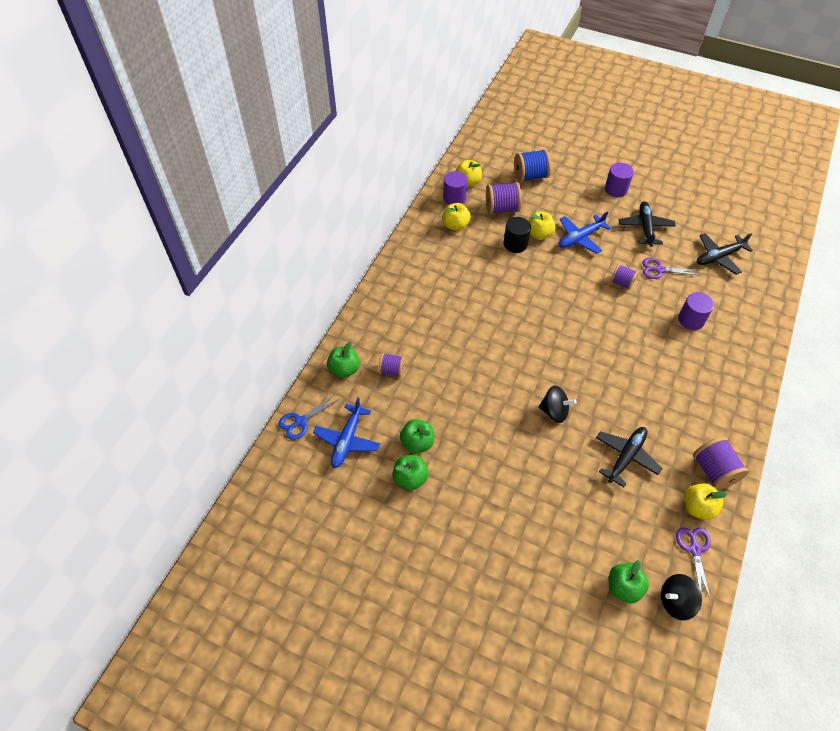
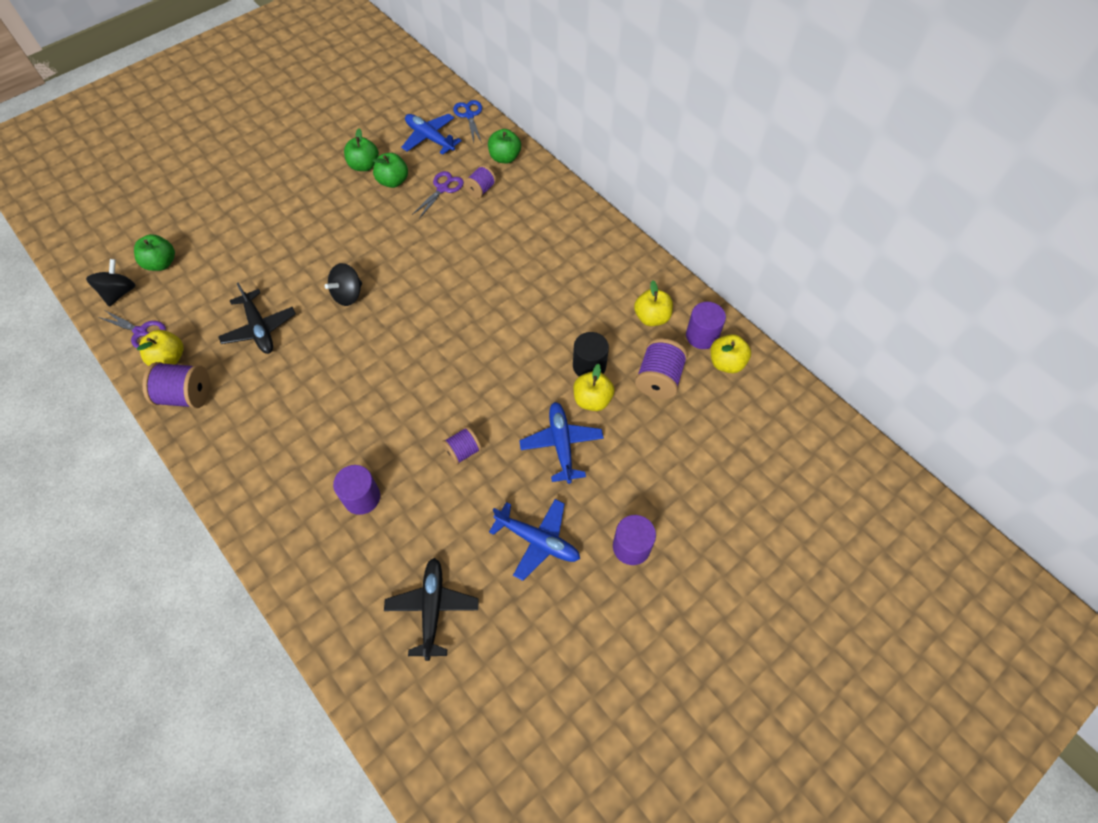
camera: 115 degrees right, 5 degrees up
(530, 176) = (708, 444): blue spool -> none
(645, 227) = (537, 541): black plane -> blue plane
(659, 270) = (456, 511): purple scissors -> purple scissors (443, 189)

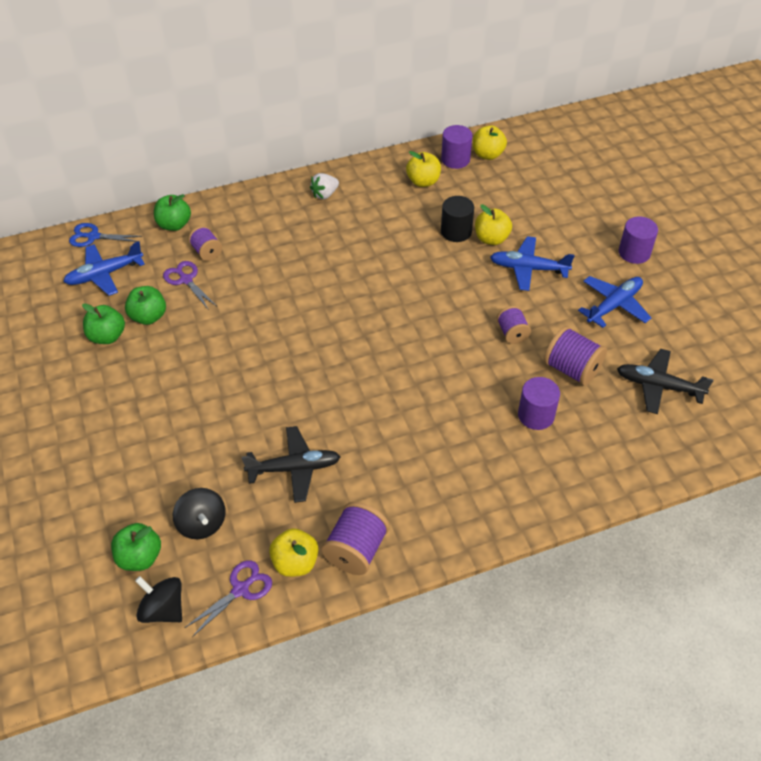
camera: 70 degrees left, 10 degrees down
(348, 295) = (288, 383): black spinning top -> black spinning top (202, 524)
(593, 245) = (325, 194): none -> white strawberry
(658, 379) = (487, 195): purple spool -> purple spool (571, 369)

